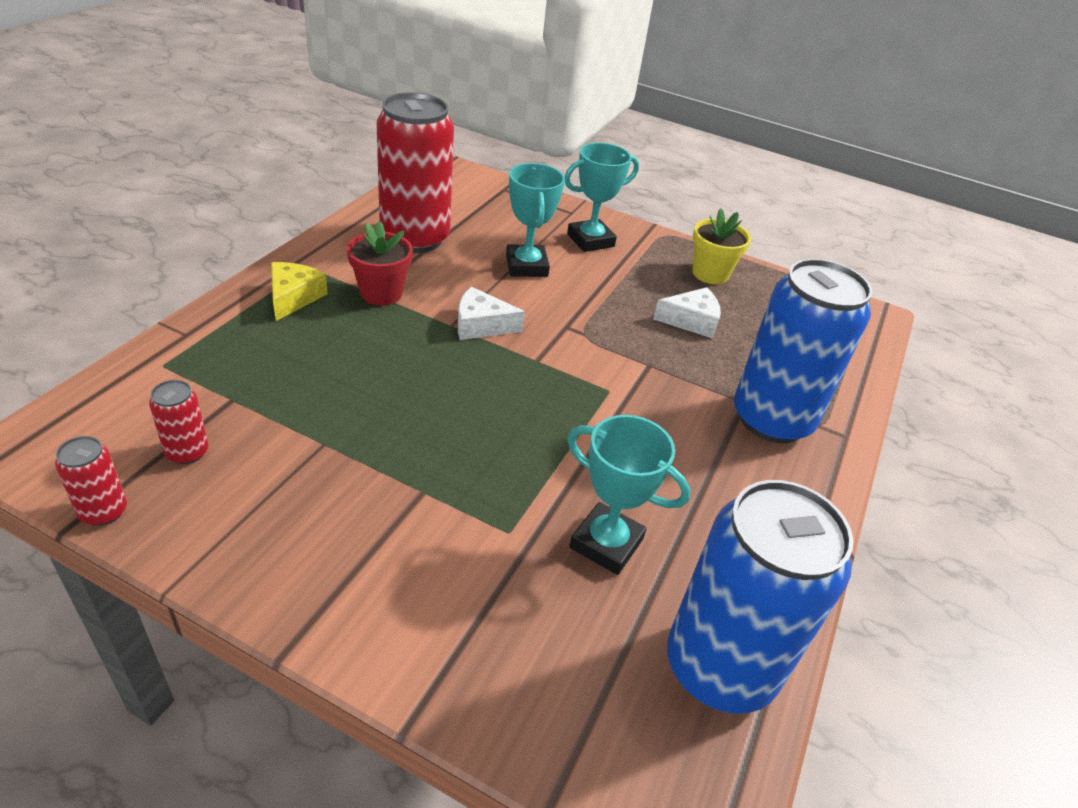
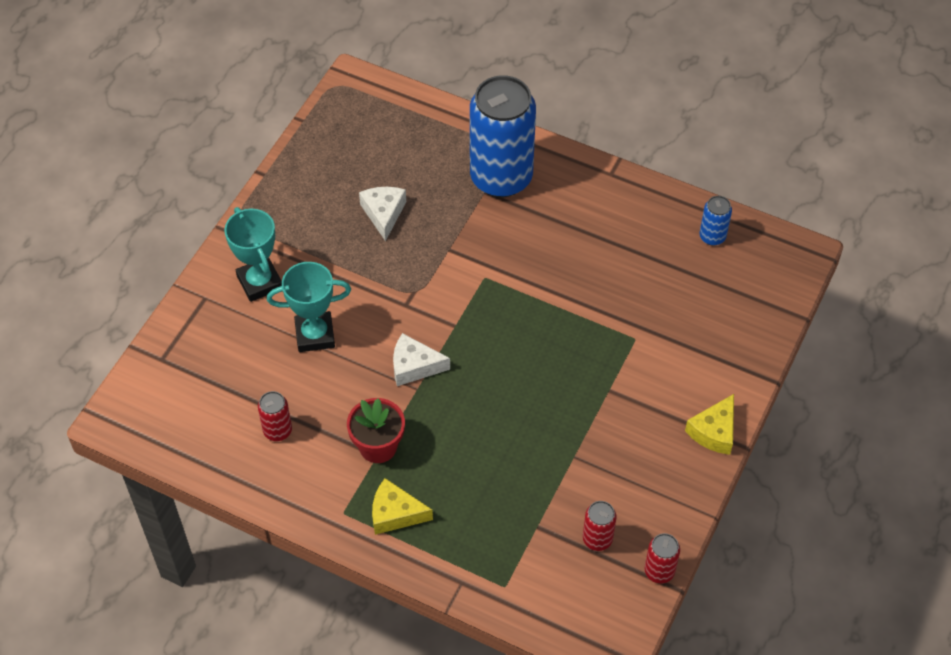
camera: 85 degrees left, 15 degrees up
(320, 614) = (714, 431): none -> yellow cheese
(415, 238) = (277, 431): red can -> red can, size x0.42
(481, 325) = (414, 366): white cheese -> white cheese turned 90 degrees clockwise
(606, 543) = (635, 286): turquoise trophy -> none
(710, 274) = (306, 191): yellow flower pot -> none
(719, 667) = (712, 236): blue can -> blue can, size x0.42

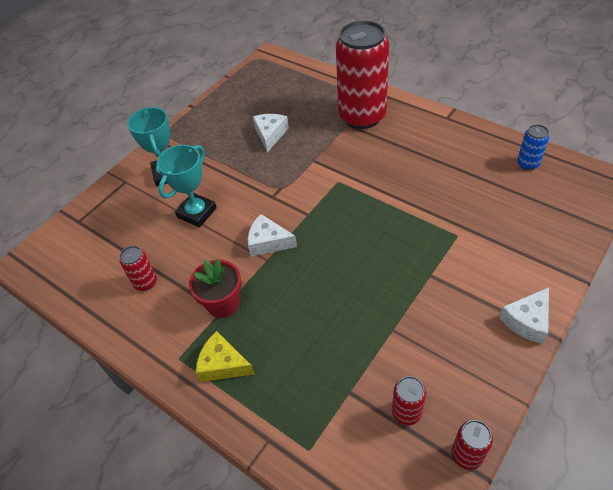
camera: 15 degrees right, 5 degrees down
(315, 335) = (197, 213): turquoise trophy -> turquoise trophy turned 60 degrees counterclockwise
(501, 177) = (362, 116): blue can -> red can
(714, 431) = (527, 321): yellow cheese -> white cheese

